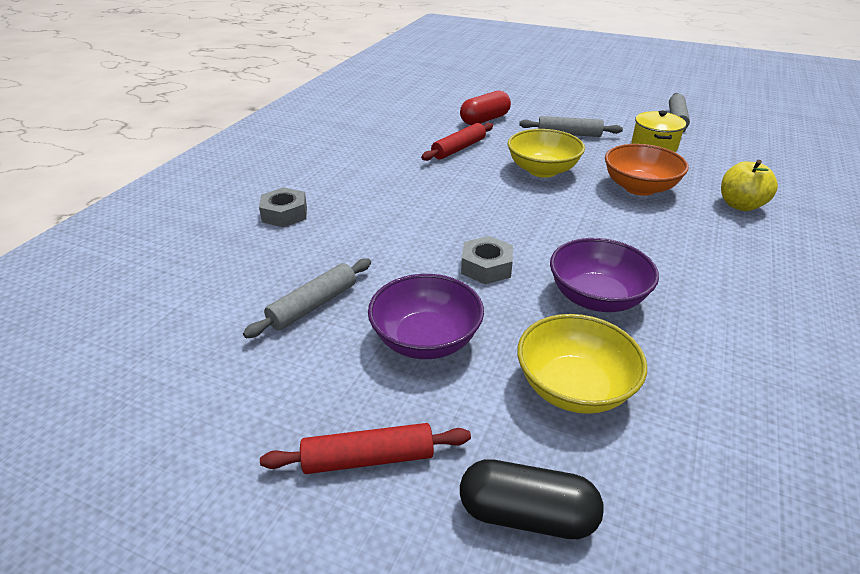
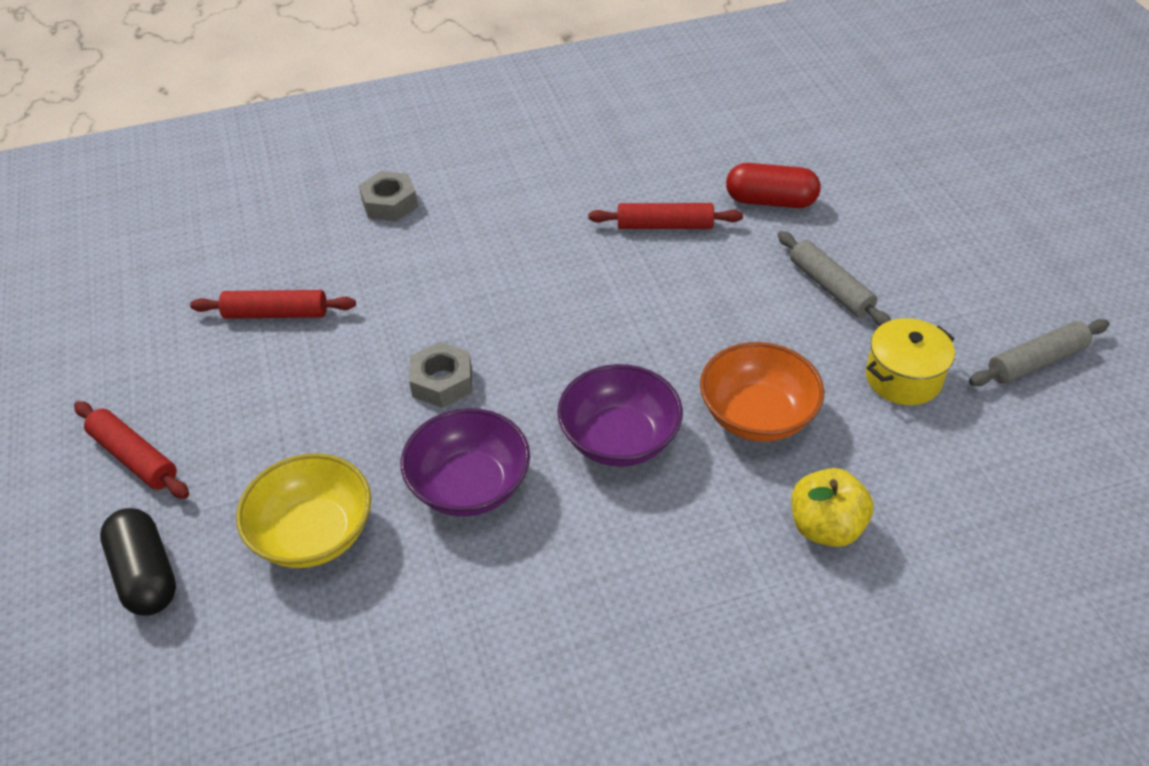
camera: 50 degrees right, 10 degrees up
(313, 305) = (276, 314): grey rolling pin -> red rolling pin
(426, 340) = (293, 407): purple bowl -> purple bowl (619, 439)
(542, 170) = (697, 316): yellow bowl -> none

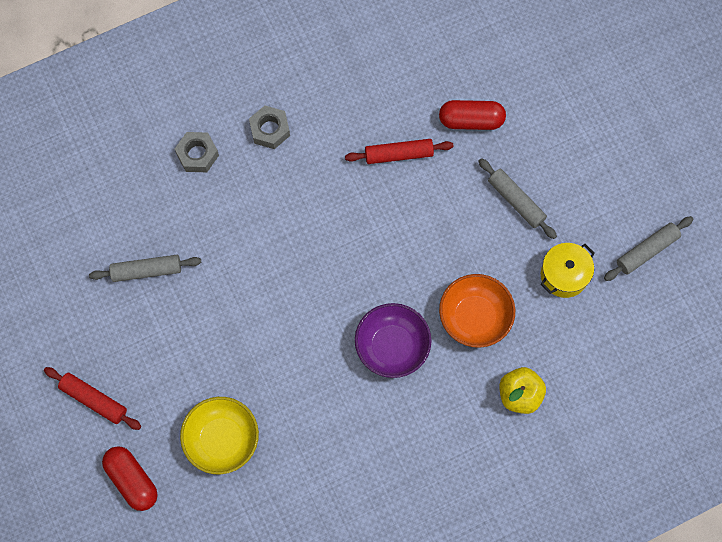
camera: 10 degrees left, 25 degrees up
(146, 575) = (132, 480): black capsule -> red capsule
(276, 314) = (146, 271): red rolling pin -> grey rolling pin
(442, 382) = (272, 315): grey nut -> grey nut (270, 130)
(469, 486) = (307, 393): purple bowl -> none

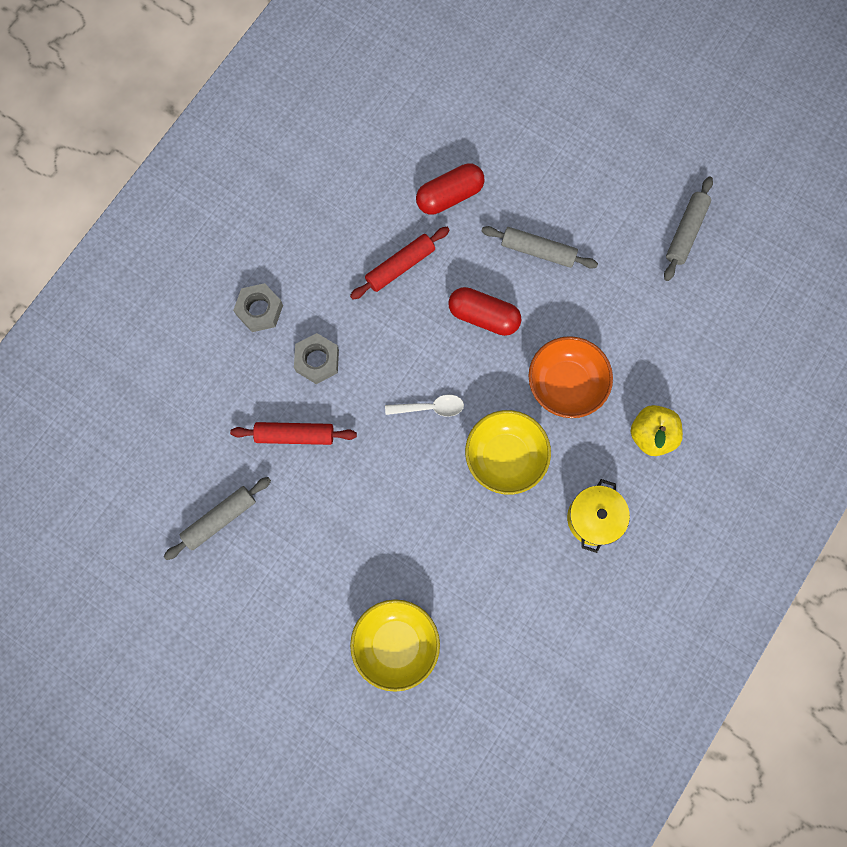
camera: 30 degrees left, 5 degrees up
(94, 400) = (244, 679): red rolling pin -> red rolling pin (295, 435)
(132, 480) = (331, 737): red capsule -> red capsule (483, 316)
(197, 155) = (202, 374): grey nut -> grey nut (317, 361)
(356, 276) = (430, 407): none -> white spoon
(392, 346) = (505, 457): purple bowl -> yellow bowl
(564, 275) = (624, 297): yellow pot -> yellow pot (594, 518)

